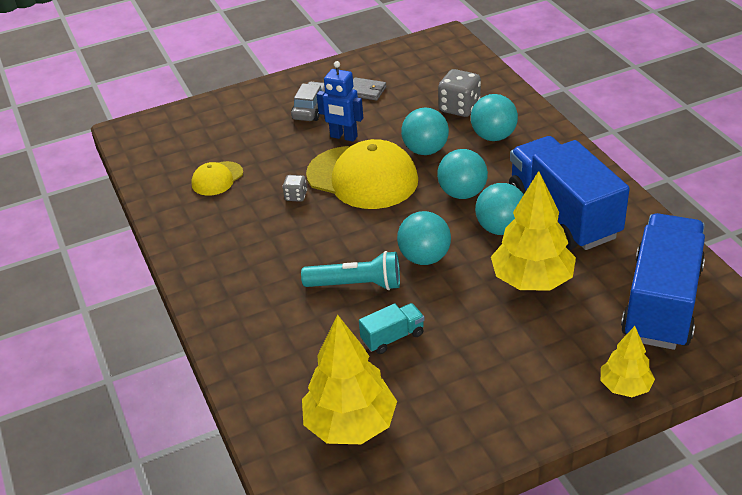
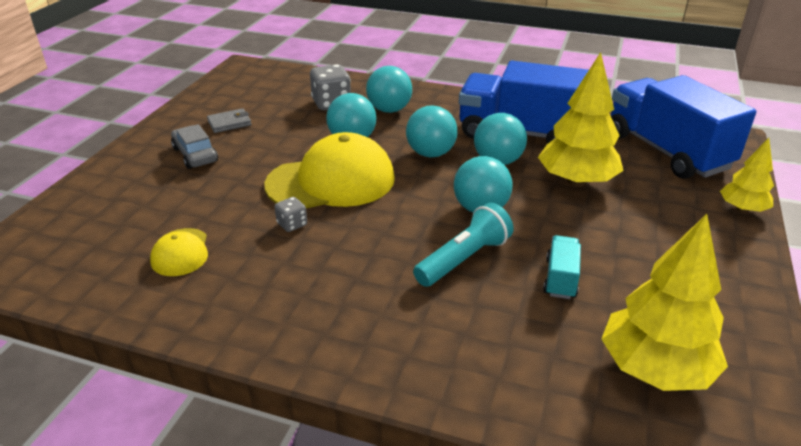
camera: 50 degrees left, 5 degrees down
(343, 137) = (263, 161): blue robot -> none

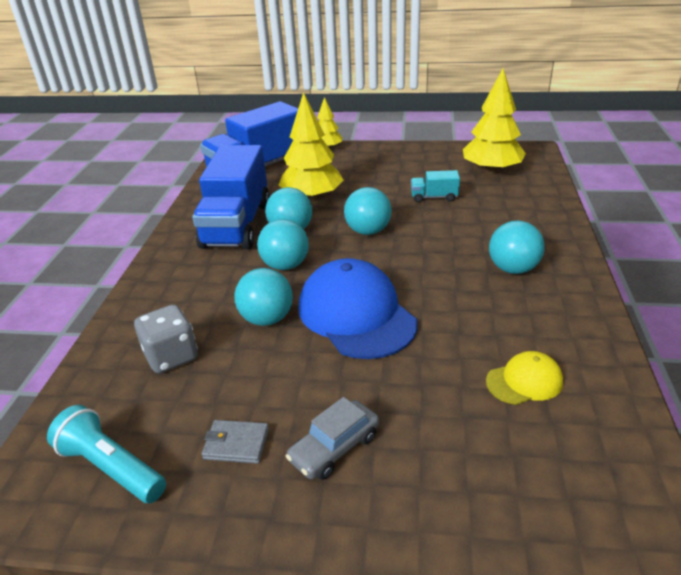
camera: 100 degrees left, 0 degrees up
(229, 123) = (236, 444): grey wallet -> grey wallet turned 45 degrees counterclockwise
(292, 224) = (439, 321): grey dice -> none
(331, 181) = (356, 314): yellow cap -> blue cap
(389, 110) = (190, 306): turquoise ball -> turquoise ball (513, 269)
(464, 259) = (435, 231): turquoise flashlight -> turquoise flashlight (111, 467)

